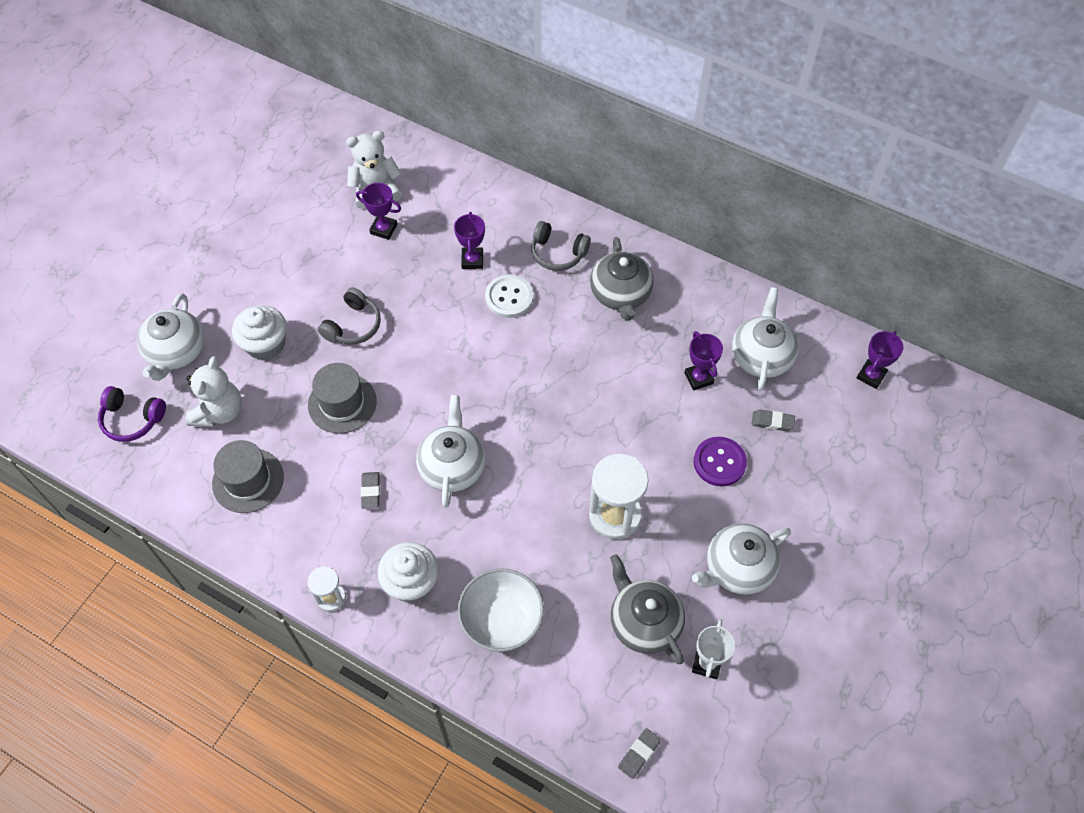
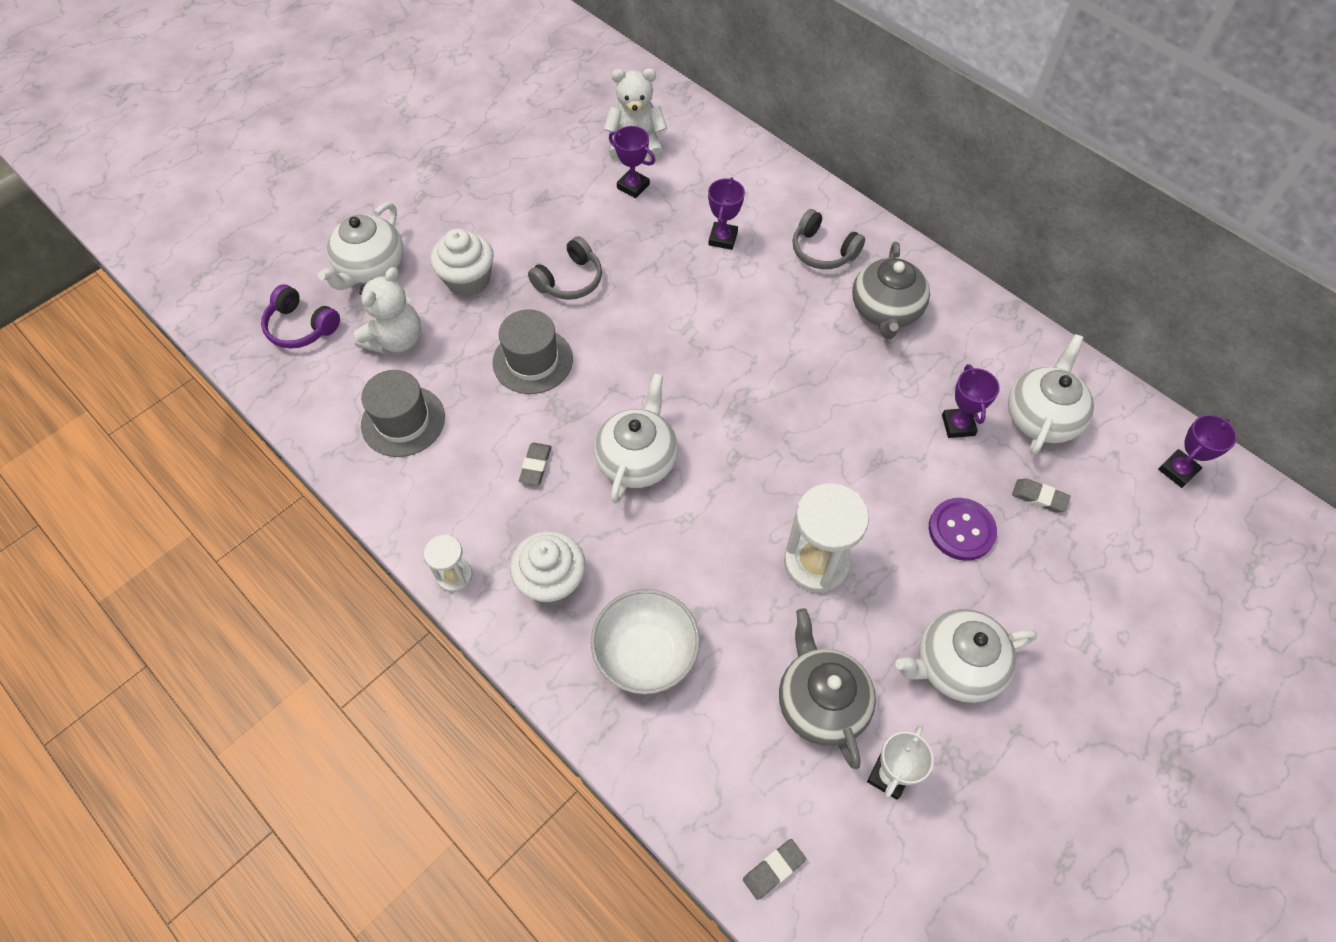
camera: 15 degrees right, 0 degrees up
(509, 297) = (754, 287): white button -> none

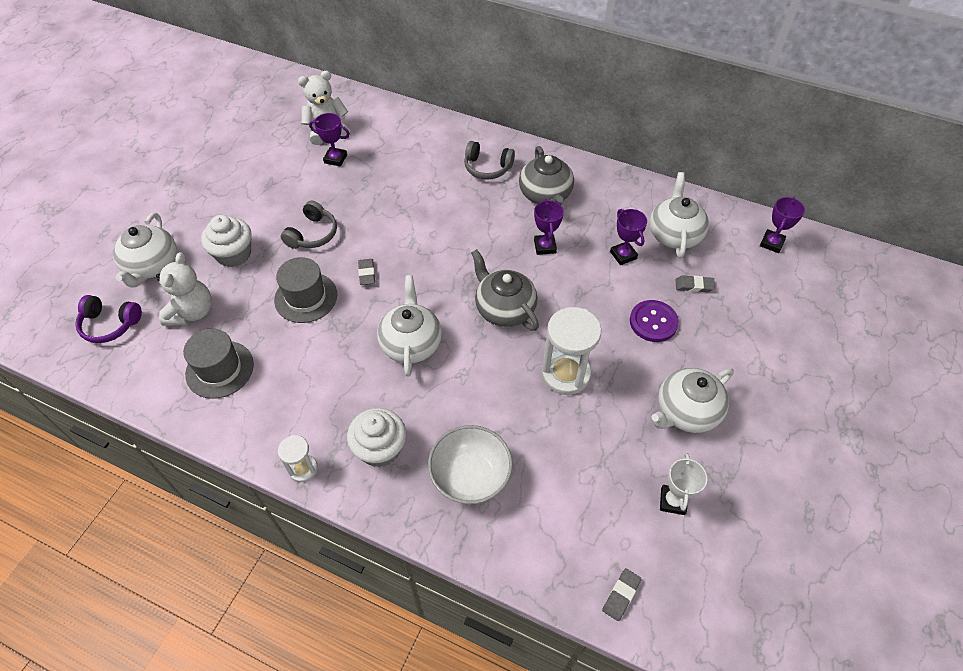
camera: 20 degrees left, 5 degrees down
(535, 466) = (336, 370): grey eraser -> grey eraser (367, 273)
(723, 238) = (414, 177): purple trophy -> purple trophy (545, 246)
(821, 702) = (607, 467): grey teapot -> grey teapot (504, 309)

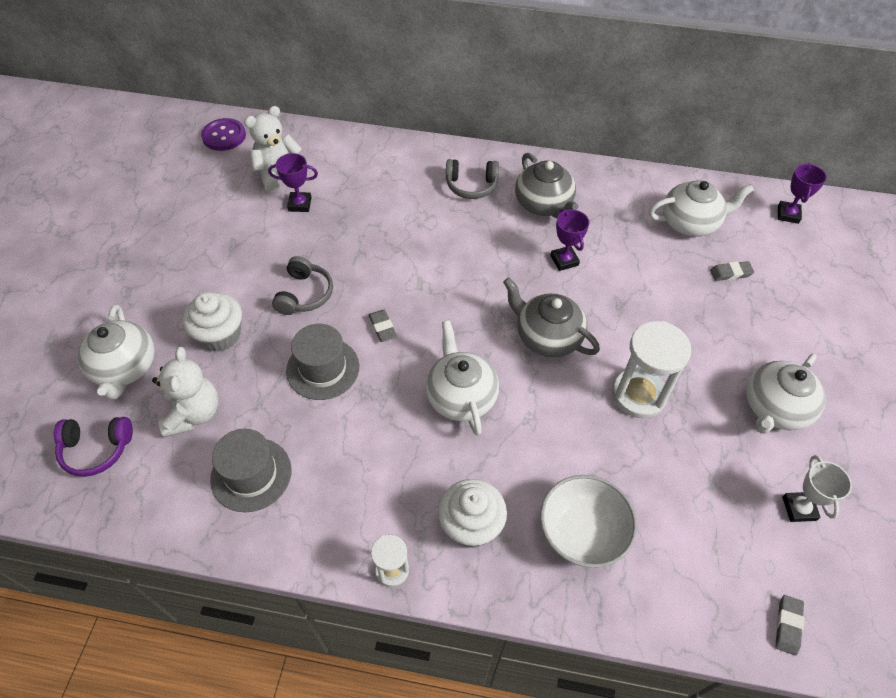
camera: 15 degrees left, 0 degrees up
(623, 255) = (648, 254): purple trophy -> none
(653, 322) = (705, 320): purple button -> purple button (224, 136)
(674, 234) = (690, 223): white teapot -> white teapot turned 90 degrees clockwise

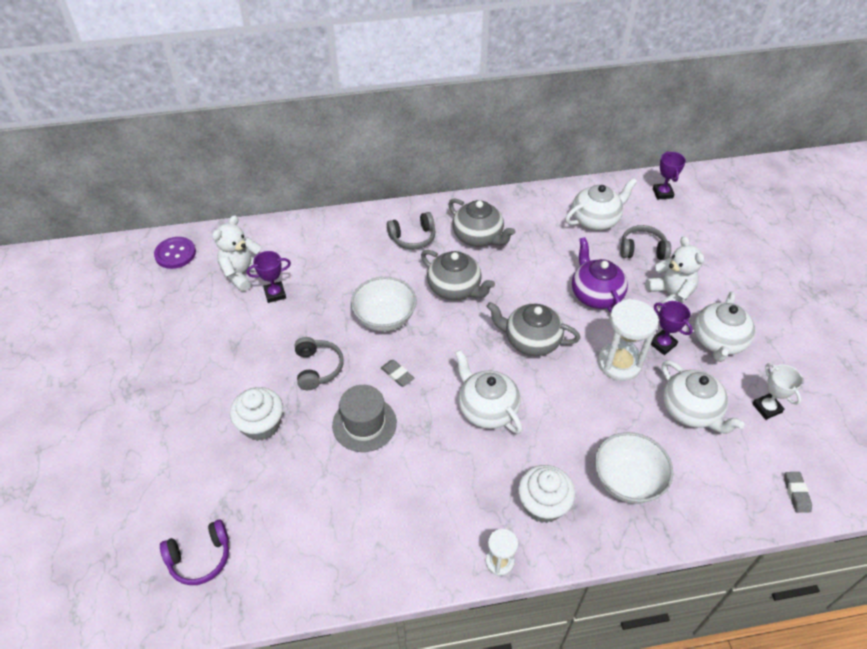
camera: 20 degrees left, 5 degrees down
(125, 368) = (189, 481): white teapot -> white teapot (691, 411)
(193, 413) = (272, 497): white teddy bear -> white teddy bear (670, 295)
(251, 474) = (348, 529): grey hat -> none
(399, 263) = (385, 318): none -> white bowl
(490, 253) = (455, 288): none -> grey teapot
(564, 260) = (515, 277): purple trophy -> purple trophy (662, 344)
(648, 308) = (595, 294): none -> purple teapot
(730, 273) = (642, 250): grey eraser -> grey headphones

